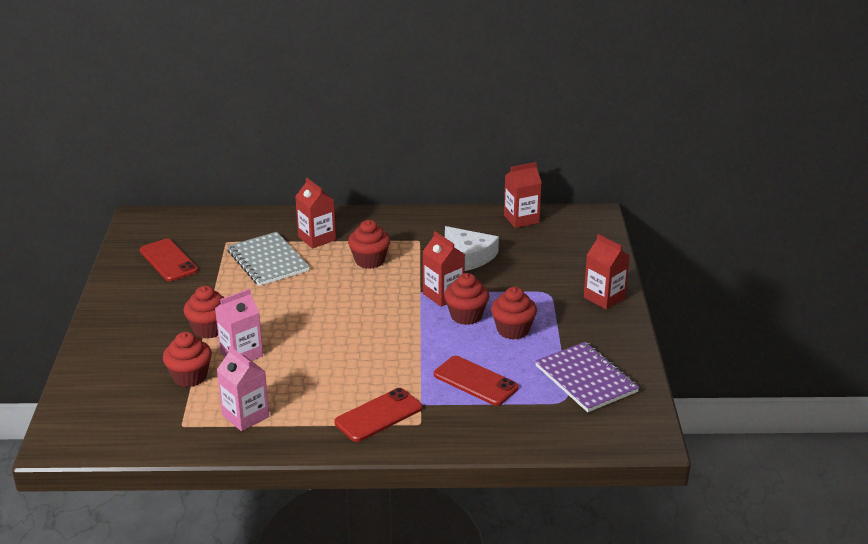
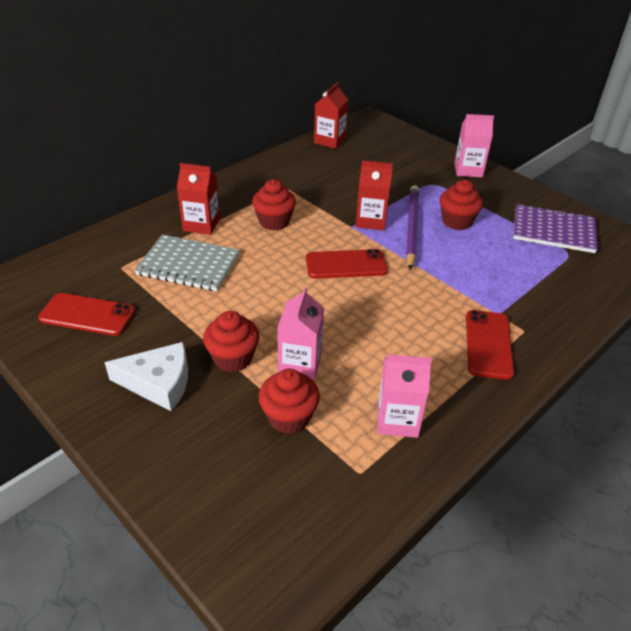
camera: 45 degrees left, 10 degrees up
(466, 316) = (411, 228): red cupcake -> purple pencil
(470, 256) = (340, 182): white cheese -> white cheese (159, 383)
(475, 381) = (499, 273): red phone -> red phone (346, 265)
(604, 298) = (468, 170): red carton -> pink carton

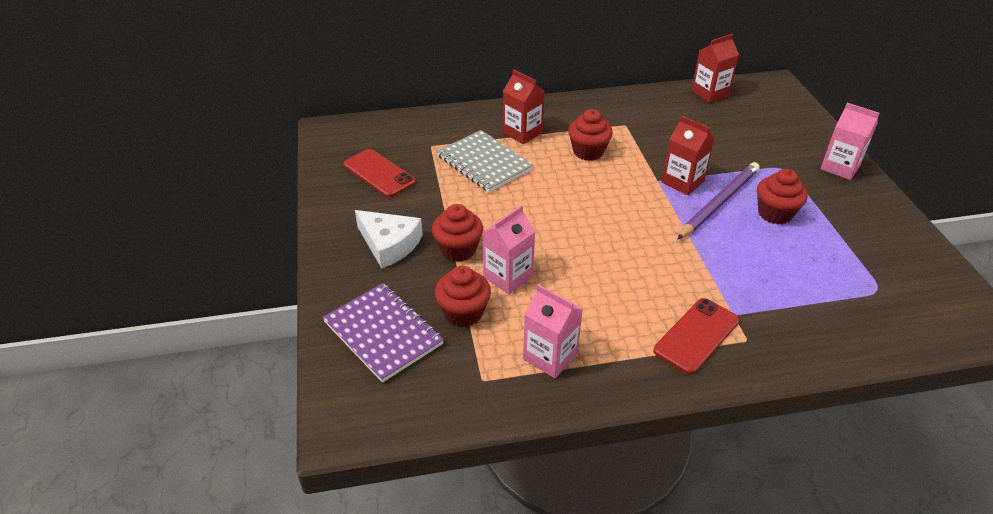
camera: 35 degrees right, 0 degrees up
(346, 265) = (621, 212): red phone -> none
(553, 231) = (882, 262): purple notebook -> purple notebook (383, 333)

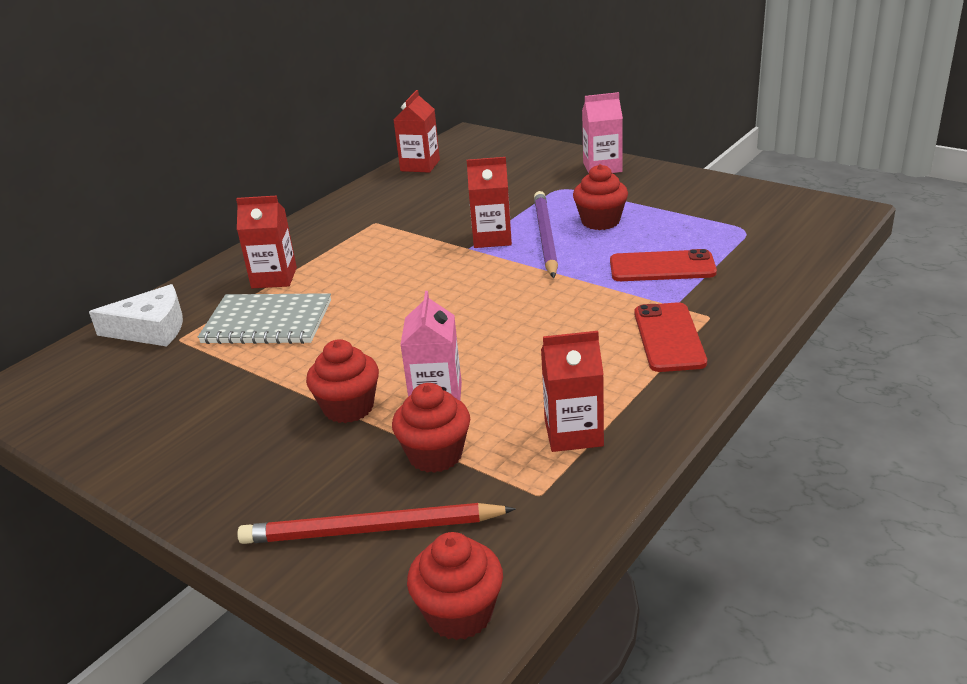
camera: 40 degrees left, 10 degrees down
(379, 173) = (146, 396): red phone -> red phone (662, 267)
(383, 333) = (371, 530): purple notebook -> red pencil
(389, 244) = (258, 450): white cheese -> white cheese (151, 329)
(550, 357) = (573, 433): pink carton -> red carton
(588, 152) = (368, 259): red cupcake -> red cupcake (459, 614)

